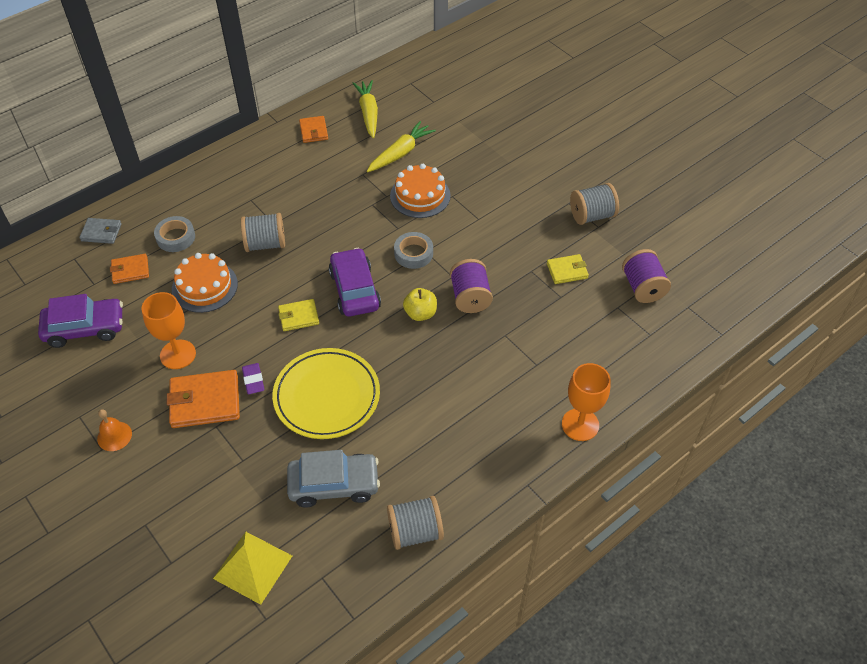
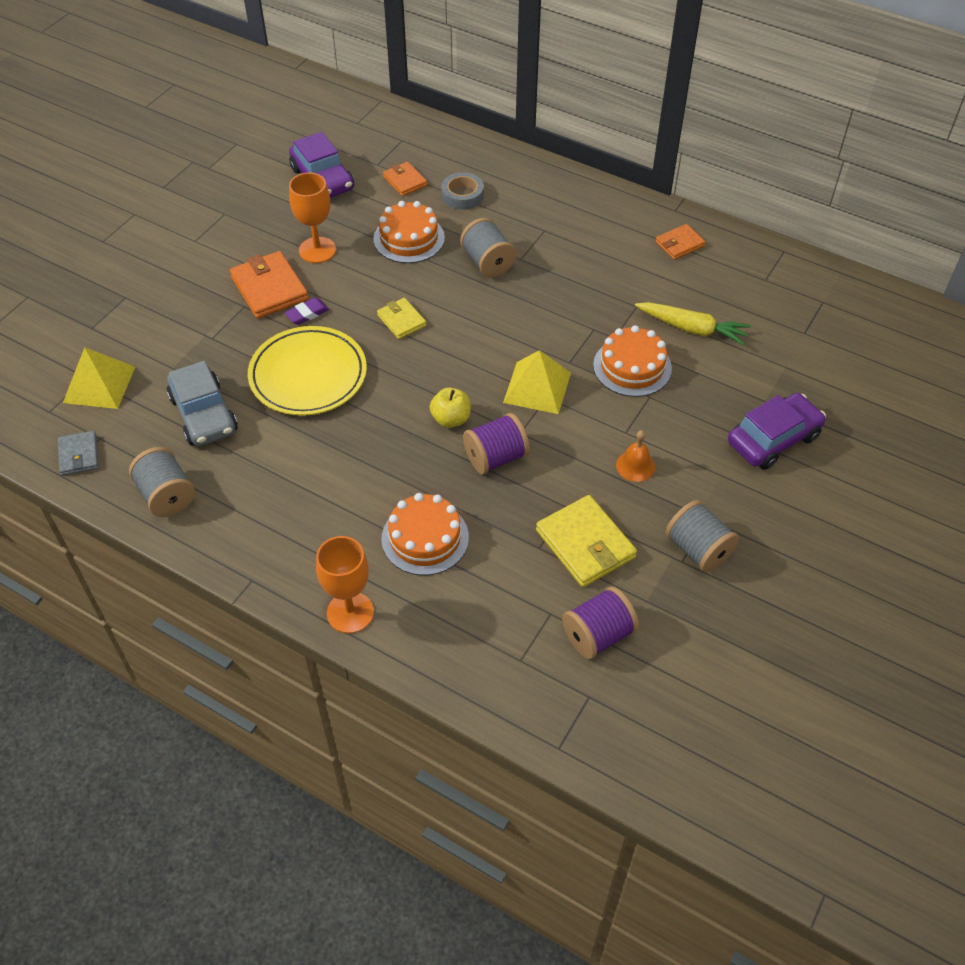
camera: 70 degrees right, 0 degrees up
(101, 232) = (442, 144): grey wallet -> grey wallet (79, 455)
(114, 436) = (211, 243): orange bell -> orange bell (635, 466)
(354, 290) = (458, 353): purple car -> purple car (773, 439)
(368, 113) = (741, 280): yellow carrot -> none
(413, 253) = (537, 387): grey tape -> yellow pyramid
(528, 360) = (425, 538): none -> orange cake
(567, 271) = (585, 544): yellow wallet -> yellow wallet, size x1.72

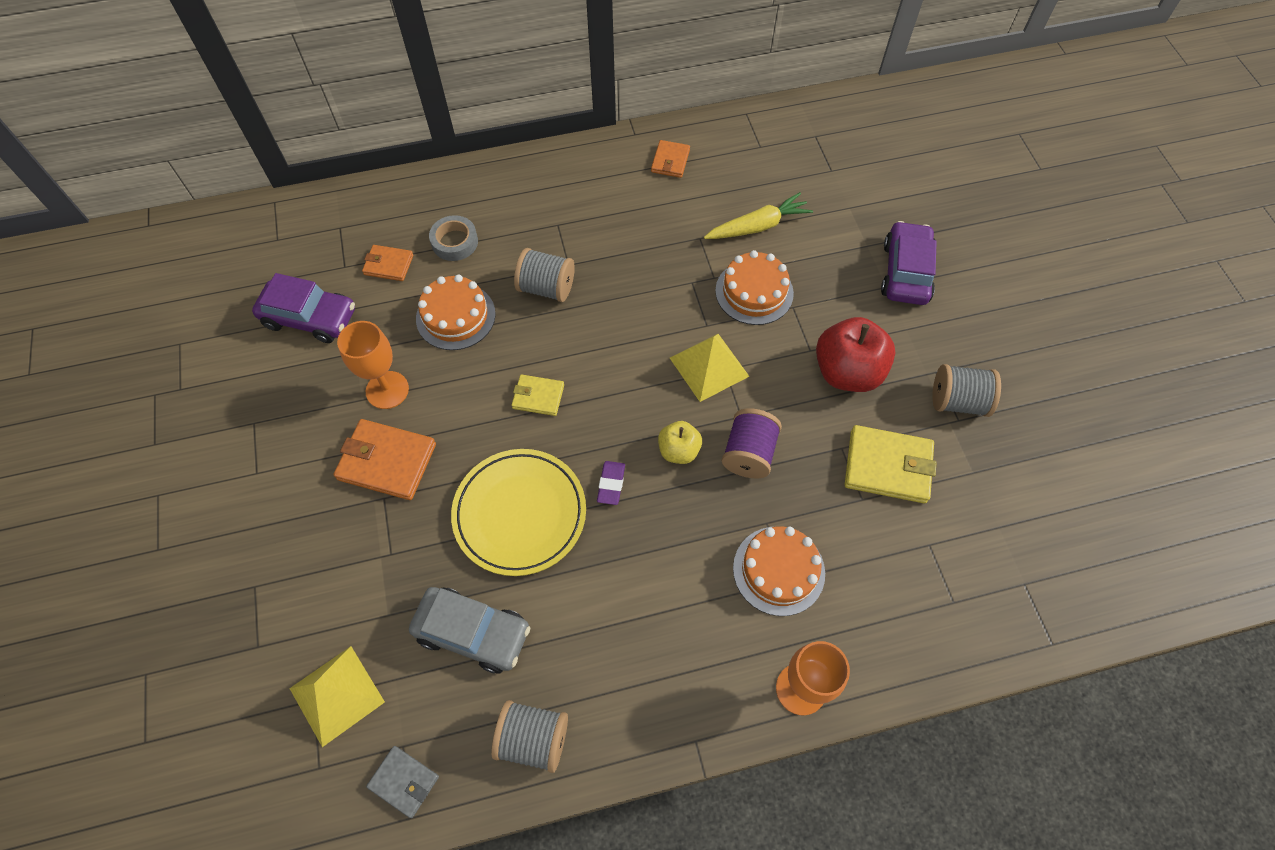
camera: 45 degrees left, 10 degrees up
(307, 314) = (450, 457): purple eraser -> purple eraser (611, 484)
(598, 635) = (976, 530): purple spool -> none
(635, 466) = (847, 372): orange bell -> red apple

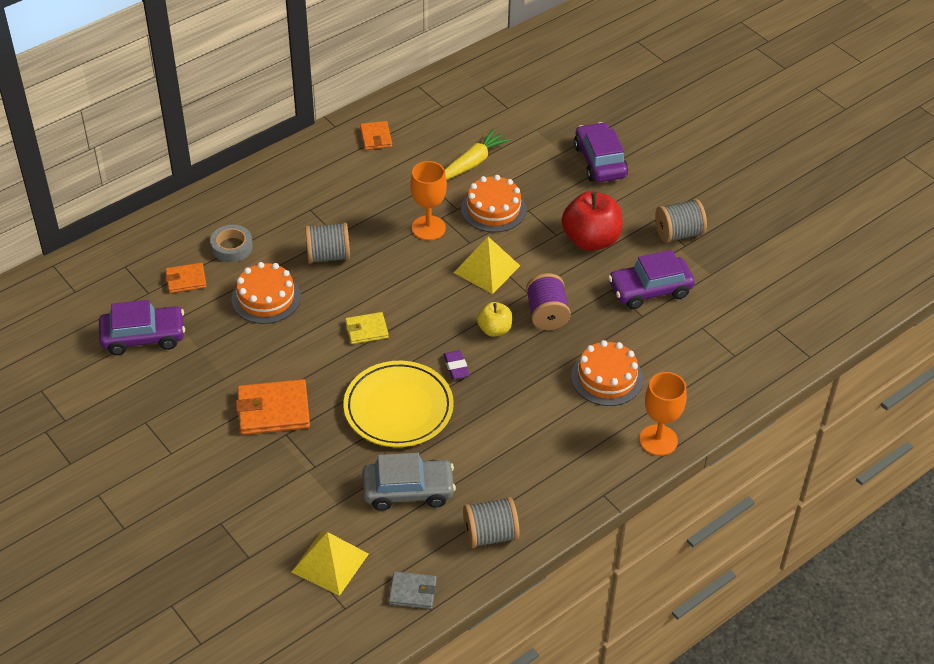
camera: 25 degrees left, 15 degrees down
(387, 390) = (242, 364): orange goblet -> orange goblet (428, 228)
(887, 466) = (650, 290): yellow wallet -> purple car

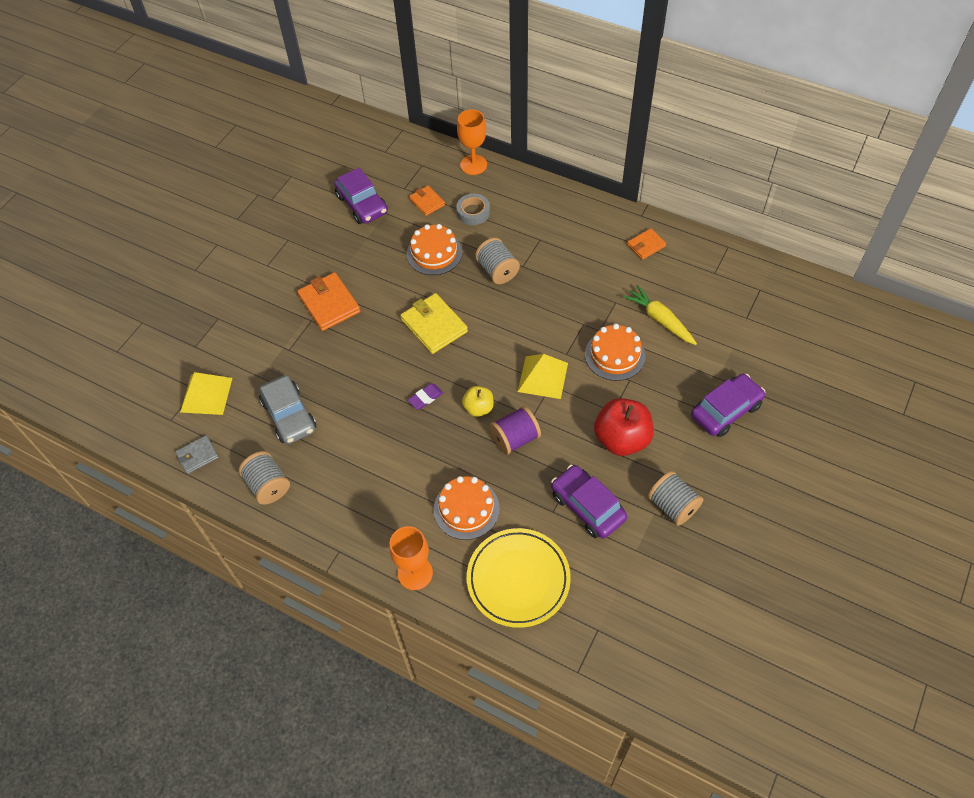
camera: 70 degrees right, 10 degrees up
(366, 330) = (434, 325): yellow wallet -> yellow wallet, size x1.72
(398, 408) = (366, 377): yellow plate -> yellow plate (518, 579)
(412, 592) = (197, 456): grey wallet -> grey wallet turned 75 degrees clockwise
(428, 228) = (565, 320): orange goblet -> orange goblet (473, 165)
(472, 163) = (659, 319): yellow carrot -> yellow carrot turned 150 degrees counterclockwise

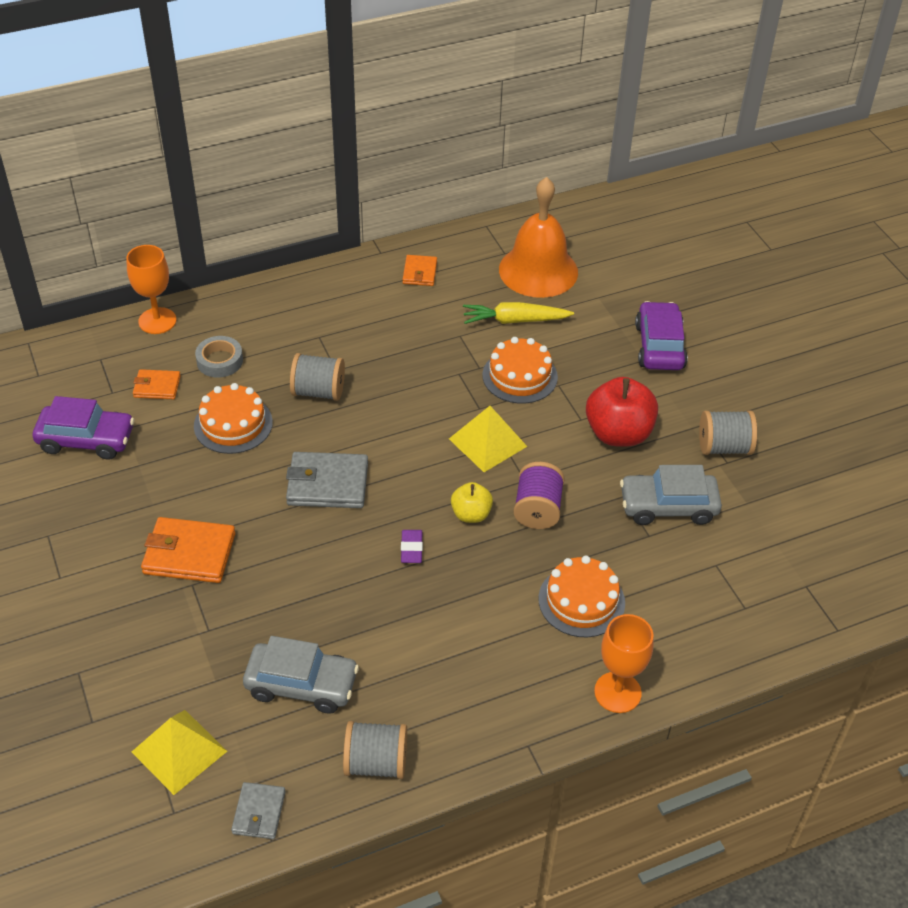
camera: 55 degrees left, 10 degrees down
(434, 325) = (327, 484): yellow wallet -> grey wallet
(518, 579) = (700, 611): yellow plate -> none
(587, 506) = (668, 506): purple car -> grey car
(719, 300) = (538, 270): none -> orange bell

